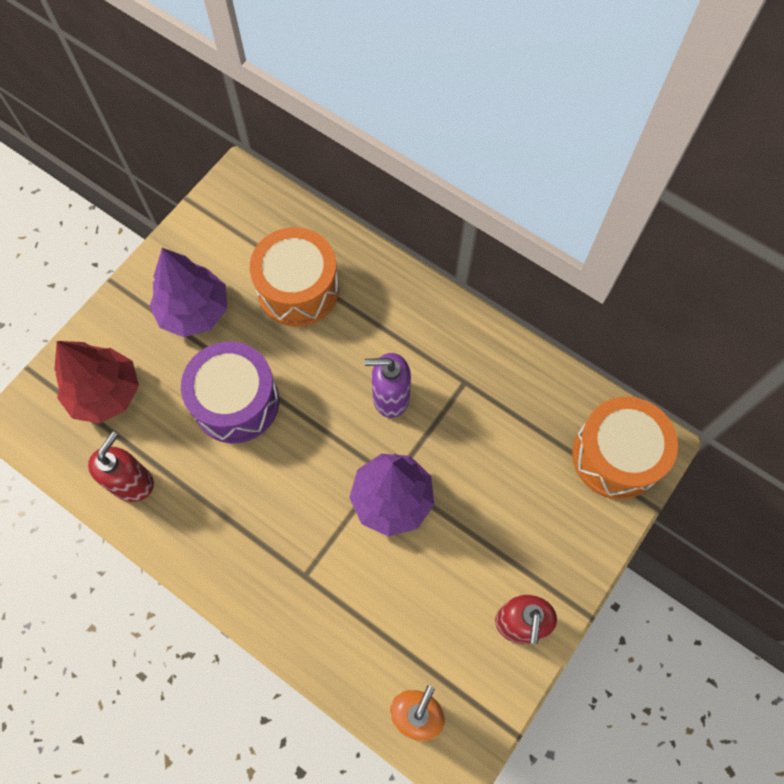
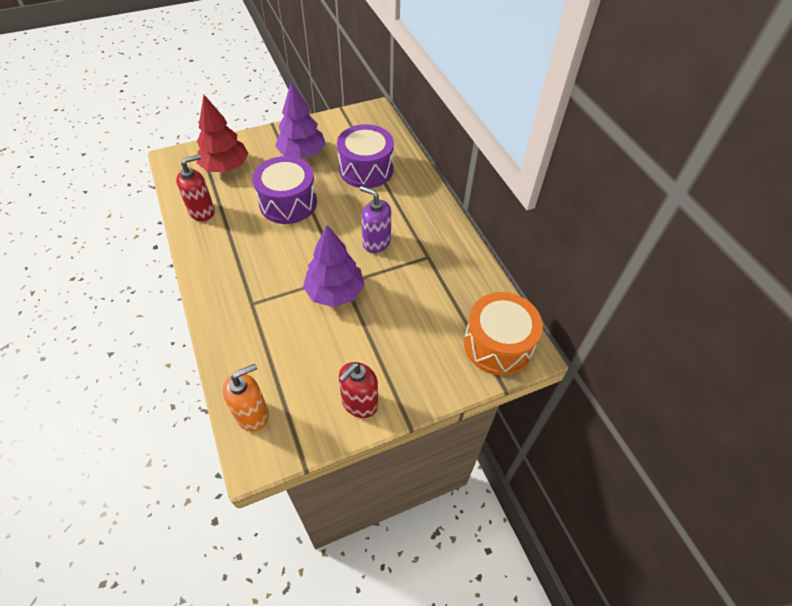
camera: 30 degrees right, 15 degrees down
(298, 289) = (366, 169): orange drum -> purple drum

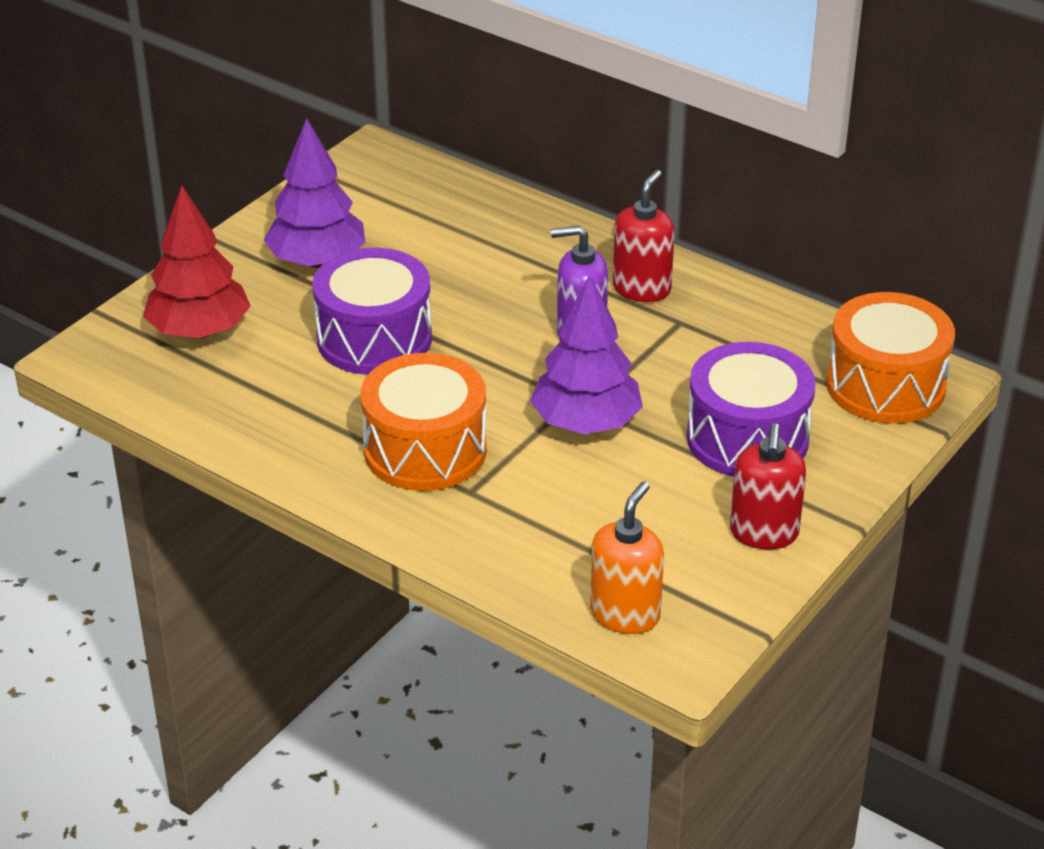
camera: 30 degrees left, 15 degrees down
(202, 211) = (235, 408): red soap dispenser -> red soap dispenser (642, 289)
(254, 271) = (425, 450): none -> orange drum
(366, 169) = (455, 242): purple drum -> purple drum (747, 438)

